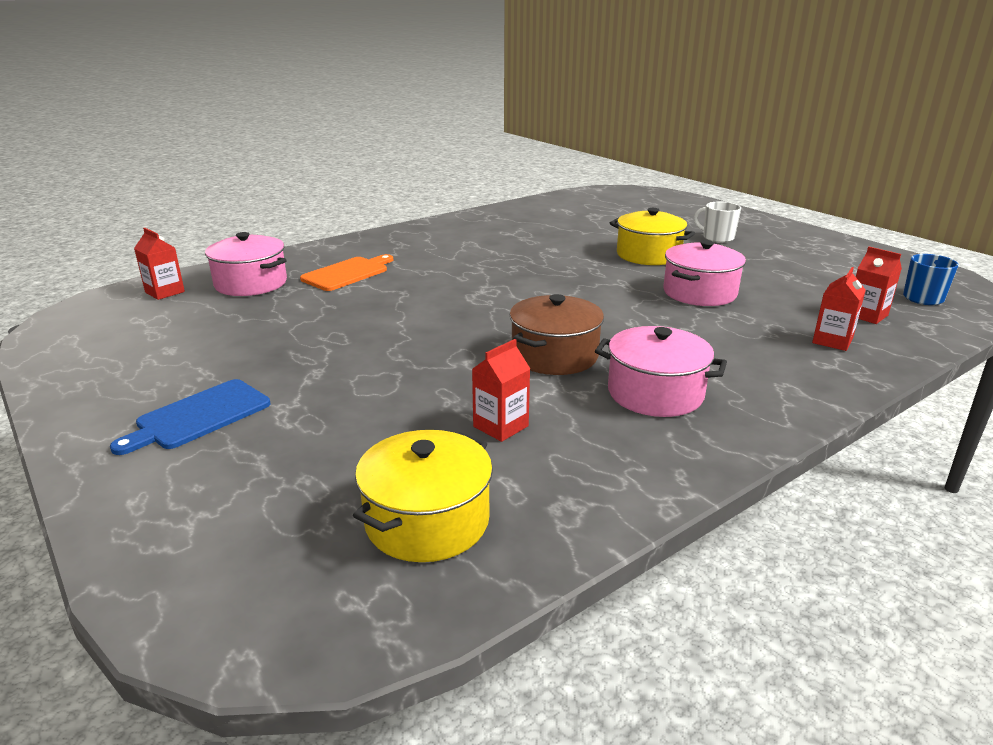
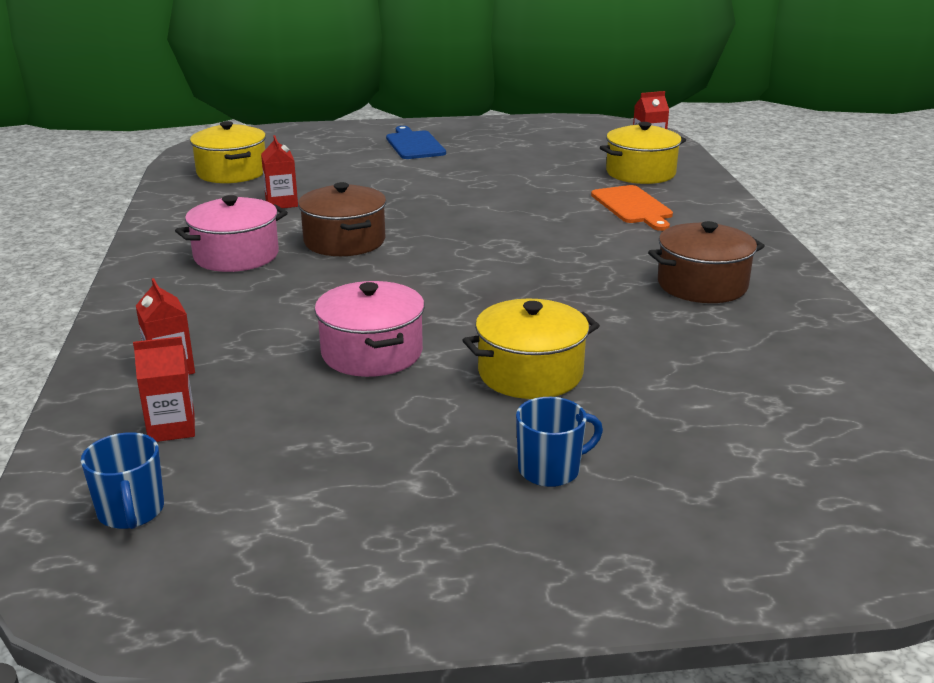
camera: 120 degrees right, 0 degrees up
(251, 283) = (640, 173): pink pot -> yellow pot
(477, 239) = (702, 285): none -> brown pot
(717, 238) = (550, 470): white mug -> blue mug

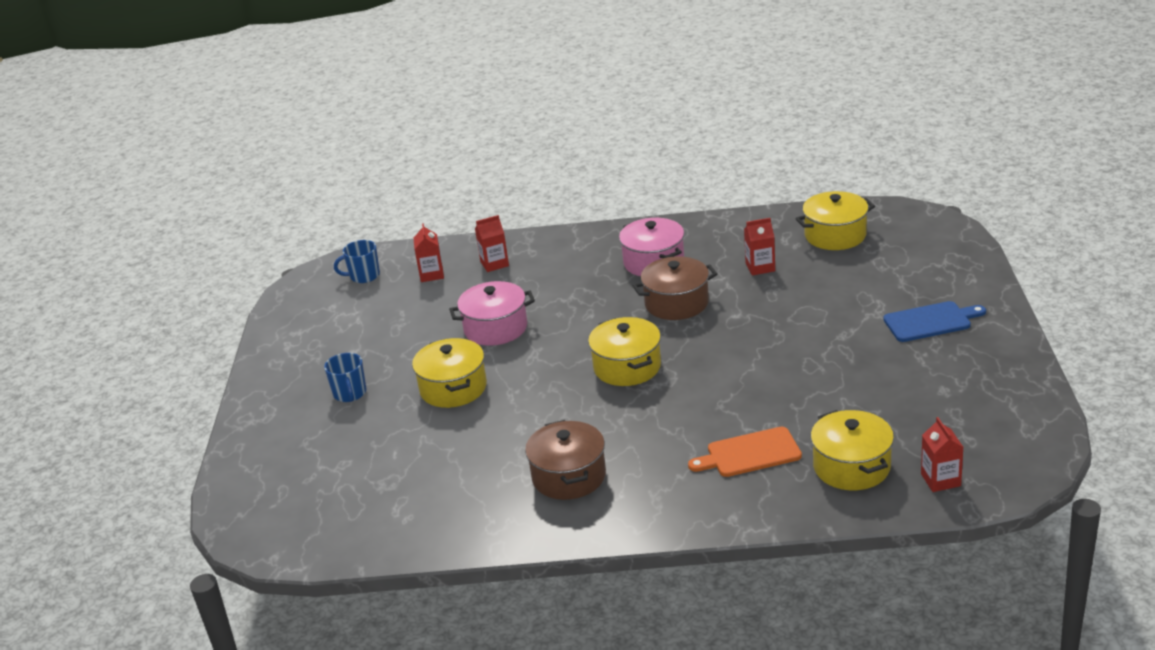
camera: 100 degrees right, 5 degrees up
(481, 263) = (627, 367): none -> yellow pot

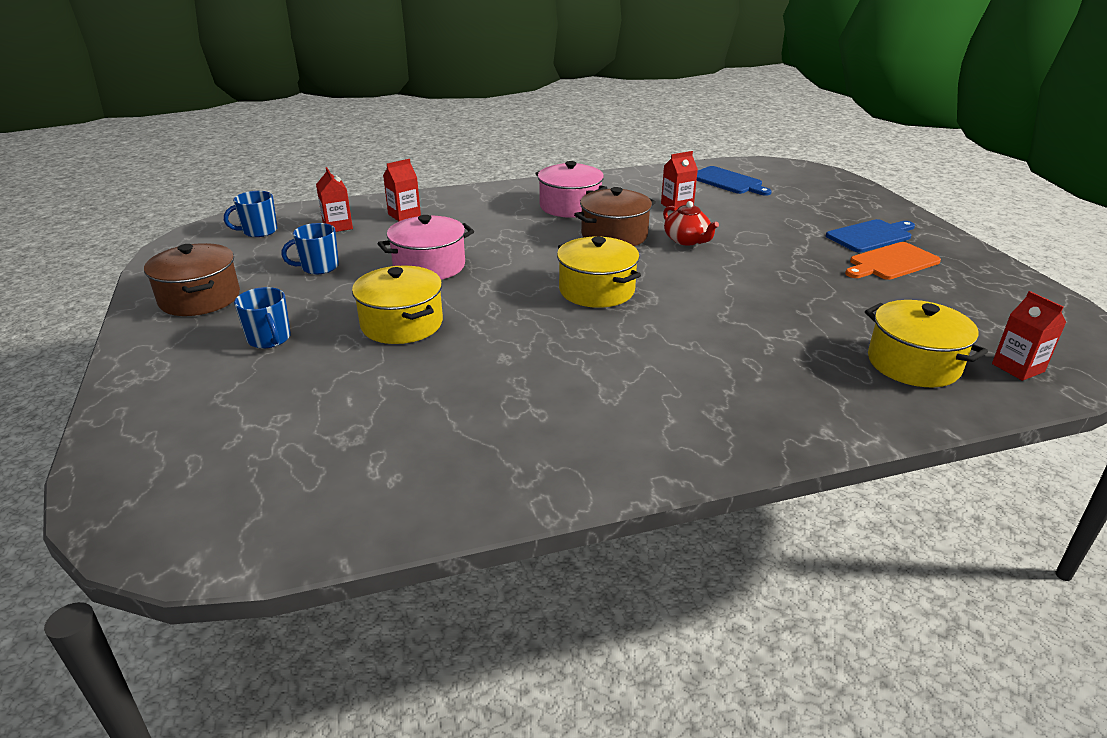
camera: 20 degrees left, 0 degrees up
(404, 322) = (319, 267): none -> blue mug
(569, 476) = (593, 404): brown pot -> brown pot (200, 298)
(742, 314) = (687, 240): none -> red teapot
(749, 453) = (791, 361): orange cutting board -> orange cutting board (891, 262)
(835, 235) = (728, 181): yellow pot -> blue cutting board

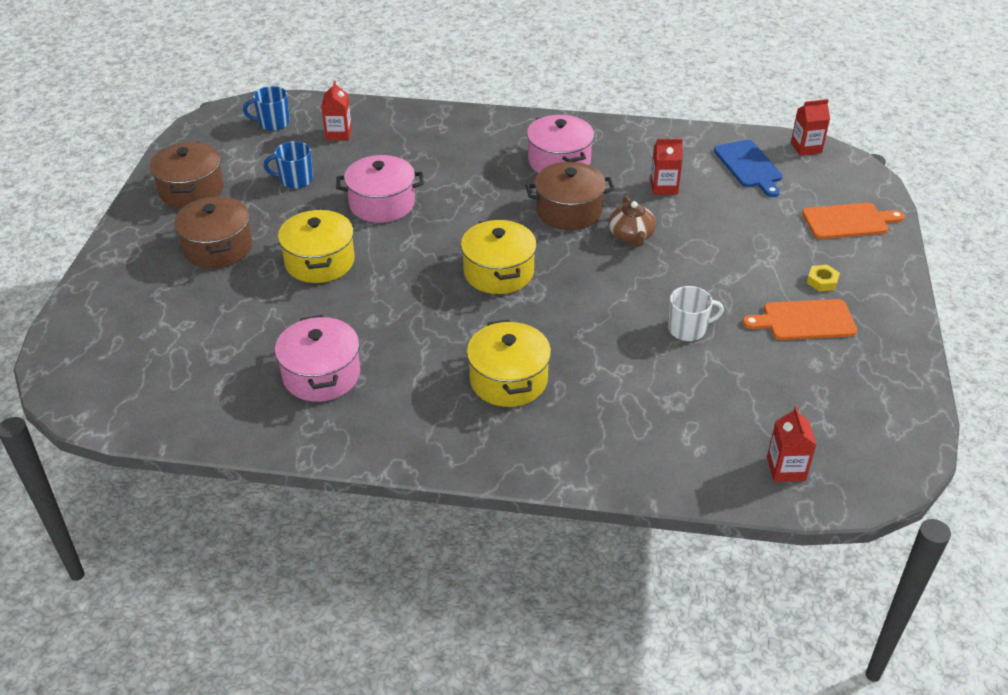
camera: 25 degrees right, 10 degrees up
(269, 339) = (218, 247): blue mug -> brown pot
(404, 215) = (402, 134): red carton -> red carton (806, 148)
(492, 421) = (321, 375): none -> pink pot
(687, 240) = (631, 236): red teapot -> brown teapot
(810, 290) = (688, 329): none -> white mug
(841, 198) = (848, 221): none -> orange cutting board
(871, 236) = (822, 281): blue cutting board -> yellow nut
(913, 364) = (696, 434): yellow pot -> yellow pot (508, 380)

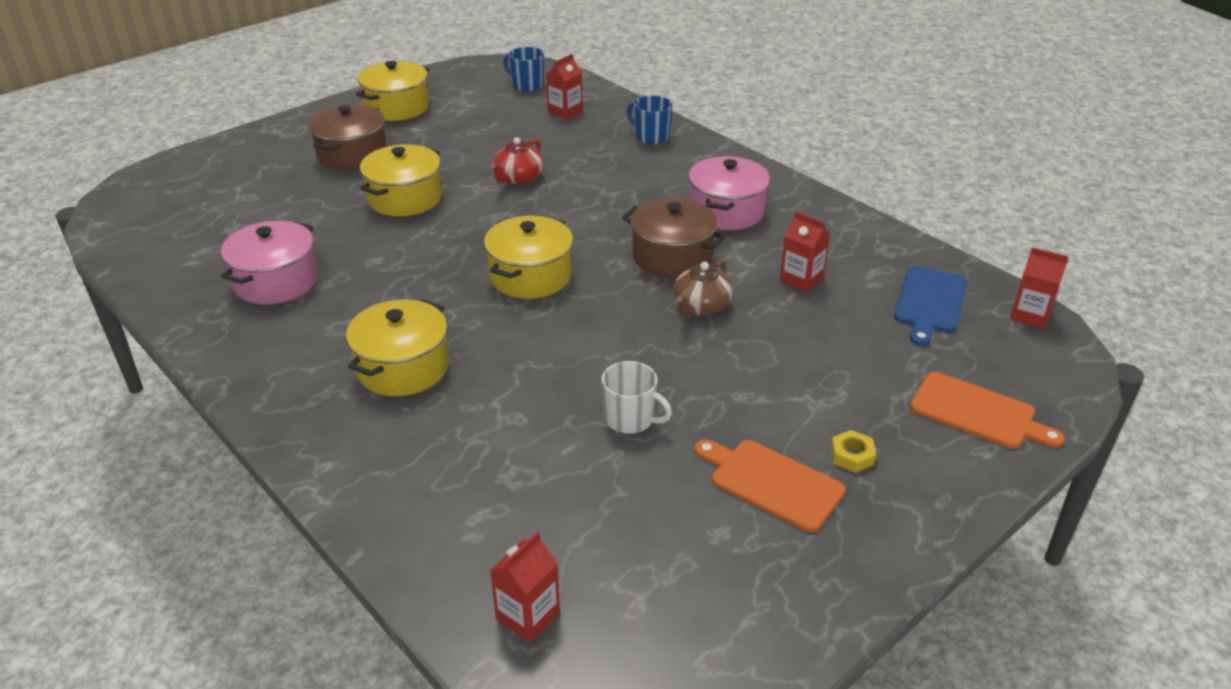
camera: 40 degrees right, 5 degrees down
(191, 190) = (397, 107): brown pot -> yellow pot
(295, 180) = (480, 131): blue mug -> blue mug (651, 136)
(382, 204) = (518, 177): pink pot -> red teapot

